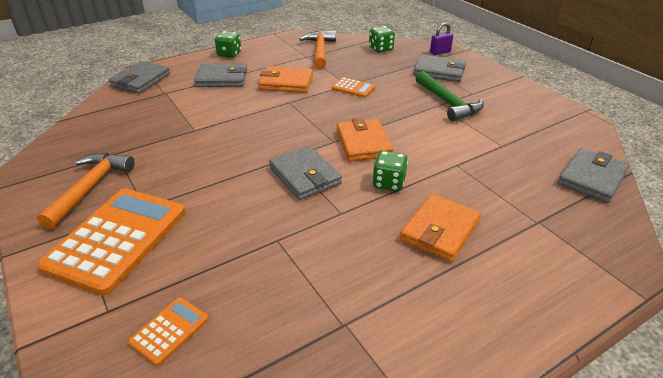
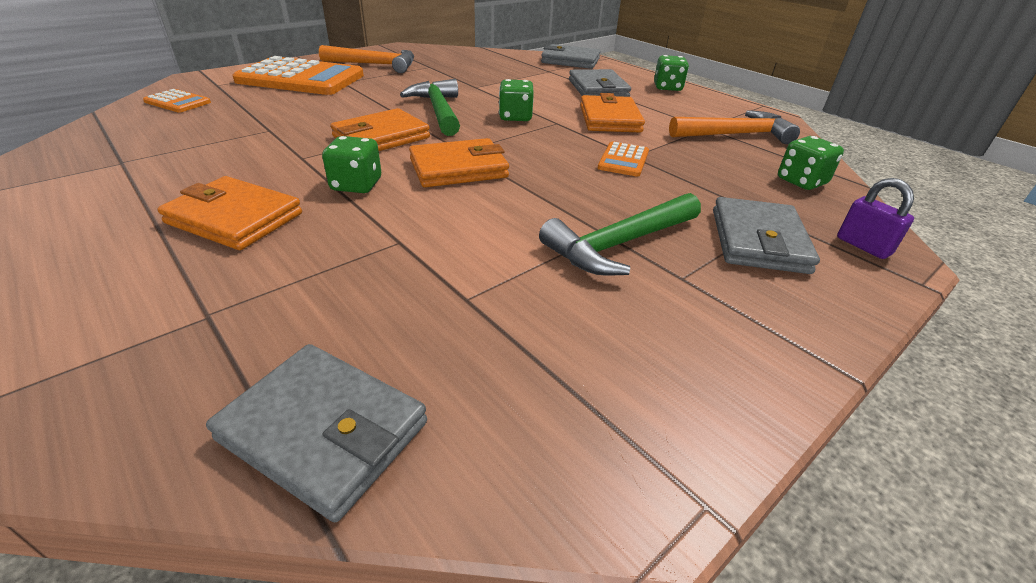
camera: 80 degrees right, 0 degrees up
(251, 149) = (438, 111): none -> green hammer
(274, 116) = (515, 117): none -> green dice
(305, 176) = (381, 137): grey wallet -> orange wallet

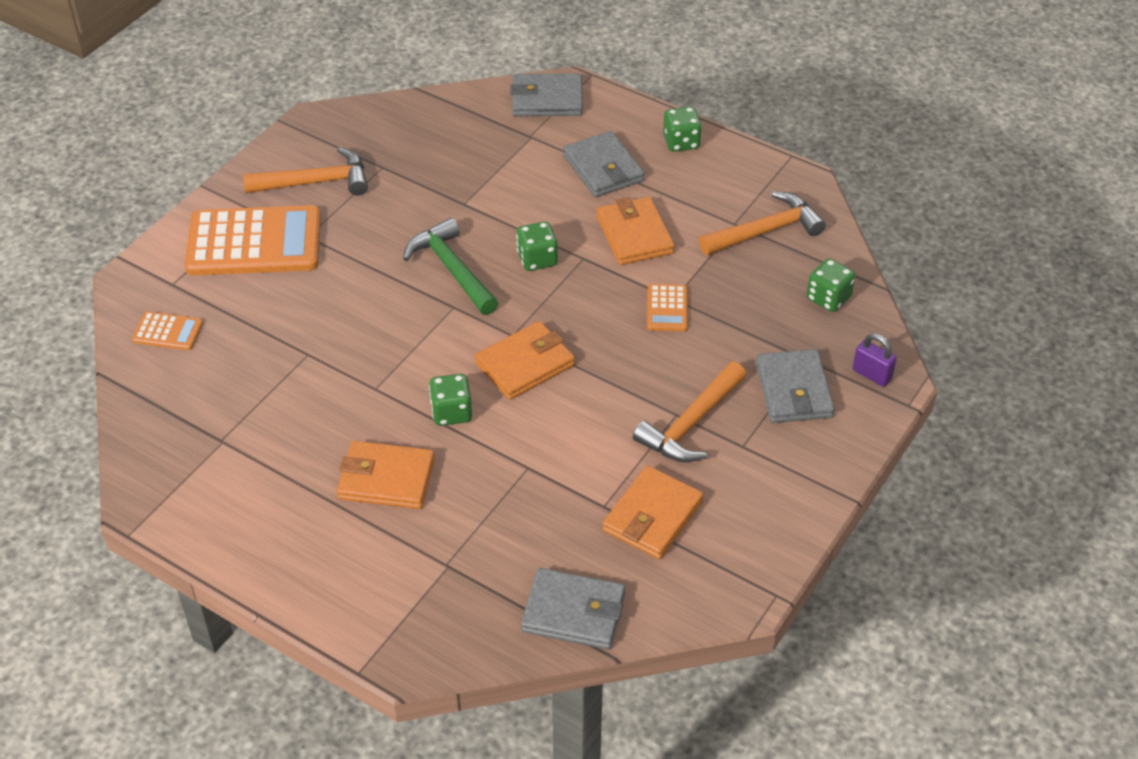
camera: 15 degrees left, 10 degrees up
(381, 137) = (425, 335): orange wallet -> orange wallet (653, 516)
(619, 244) = (691, 423): green hammer -> orange hammer

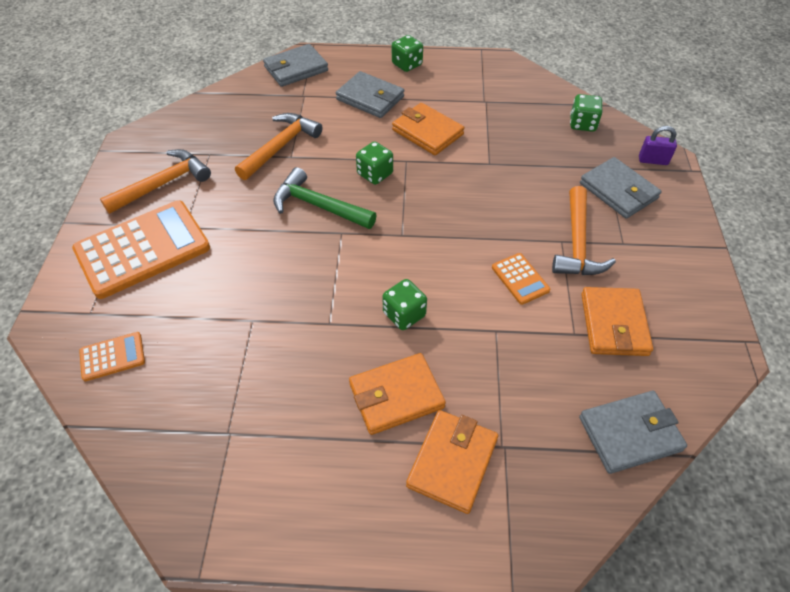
camera: 30 degrees left, 5 degrees up
(525, 364) = (428, 252): orange wallet -> orange wallet (452, 462)
(667, 308) = (491, 171): orange calculator -> orange calculator (520, 279)
(765, 231) = (507, 98): orange hammer -> orange hammer (280, 147)

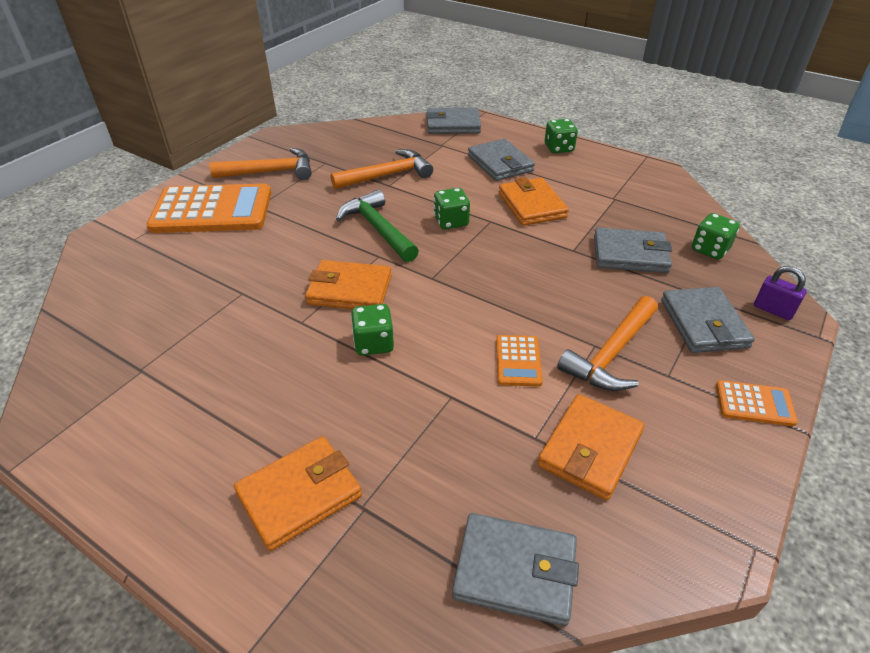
camera: 30 degrees right, 10 degrees down
(112, 357) = (118, 275): orange calculator -> orange calculator (754, 404)
(396, 396) = (303, 408): orange wallet -> orange wallet (349, 290)
(532, 151) = (630, 254): none -> grey wallet

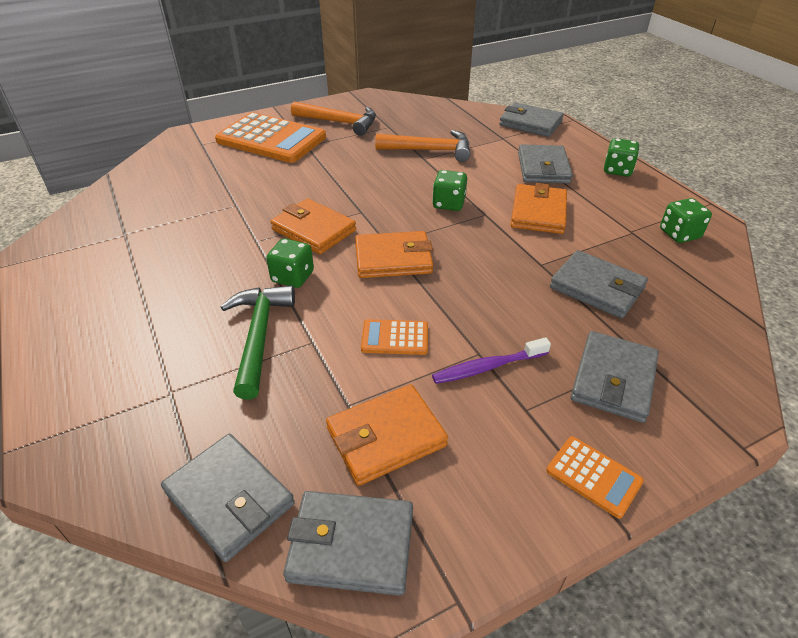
camera: 30 degrees right, 0 degrees up
(299, 494) = (139, 362): orange wallet -> orange wallet (393, 259)
(378, 229) = (381, 190): green hammer -> green hammer (259, 336)
(518, 361) = (395, 337): orange calculator -> orange calculator turned 60 degrees clockwise
(611, 354) = (487, 367): orange hammer -> purple toothbrush
(646, 550) = (351, 545): none -> grey wallet
(710, 249) = (694, 313): green dice -> green dice (679, 234)
(773, 310) = (711, 399): purple padlock -> none

